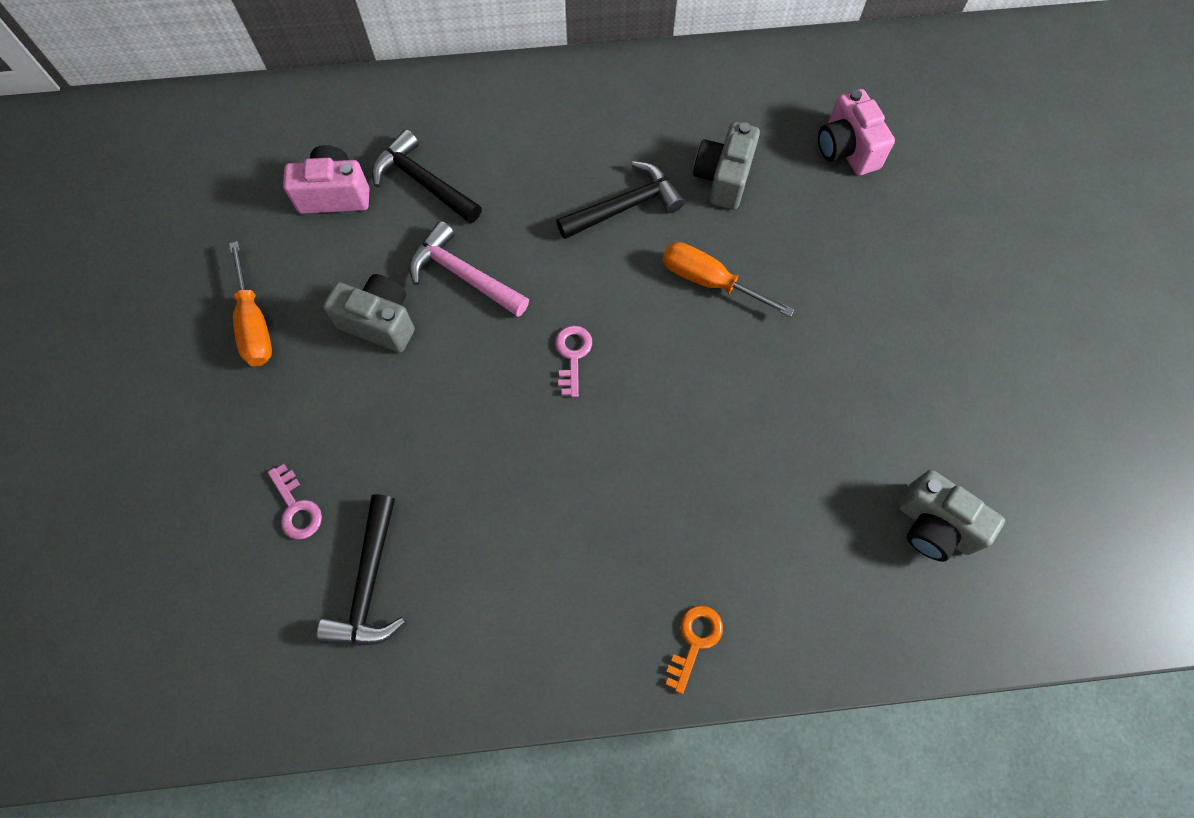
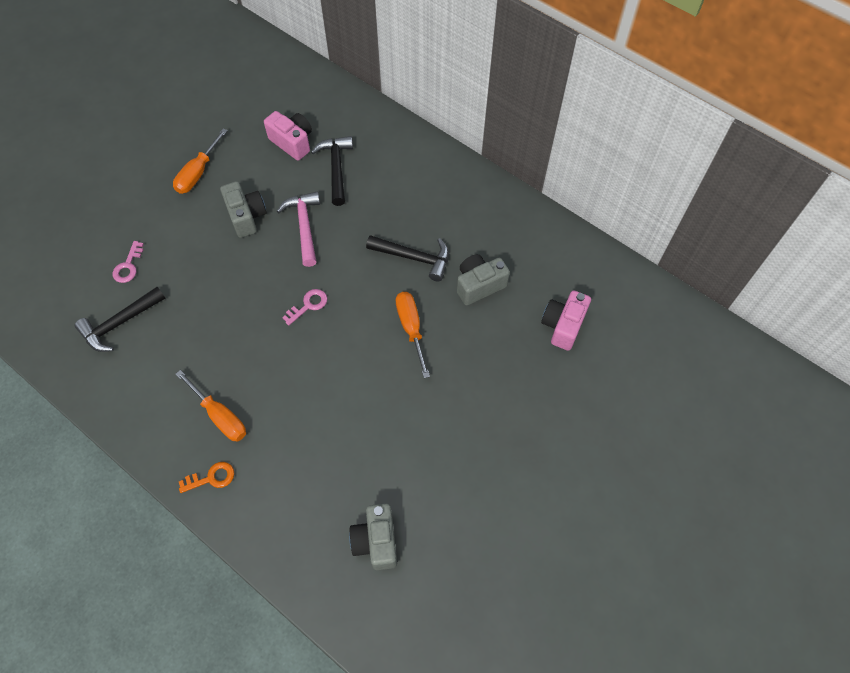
camera: 45 degrees right, 5 degrees down
(620, 566) = (219, 415): none -> orange screwdriver

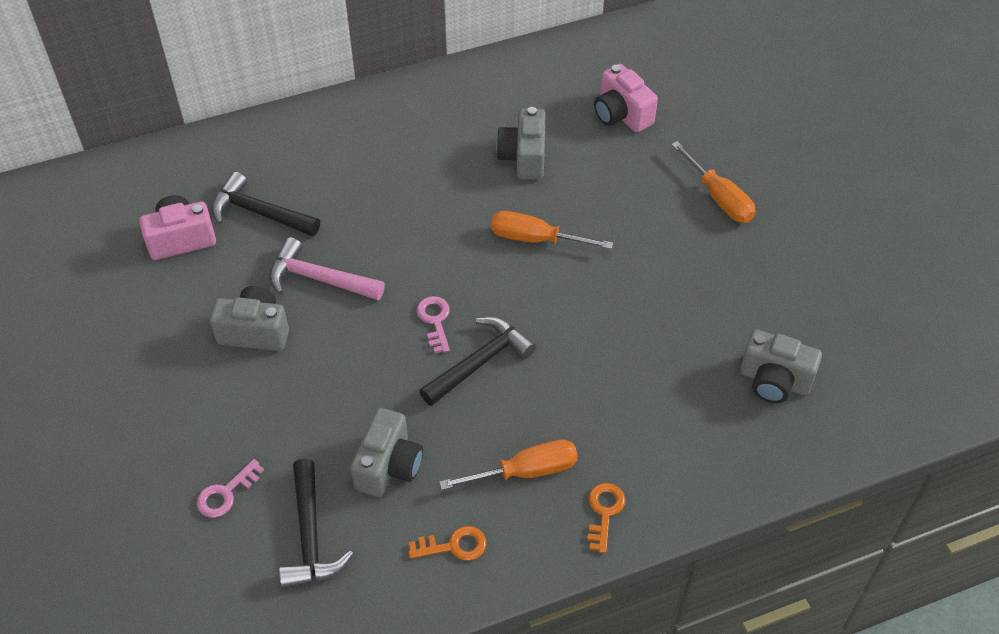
camera: 60 degrees left, 10 degrees down
(128, 266) = (225, 494): pink key -> pink key turned 90 degrees clockwise
(147, 402) = (454, 545): none -> orange key
(186, 338) = (388, 466): none -> grey camera
(198, 172) = (139, 357): orange screwdriver -> orange screwdriver (718, 197)
(414, 258) = (445, 196): black hammer -> black hammer (480, 362)

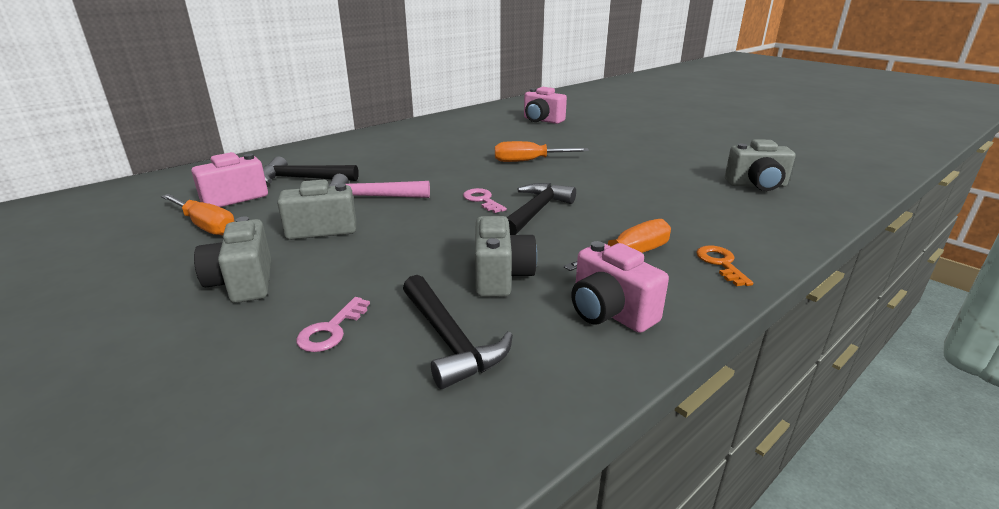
camera: 20 degrees left, 25 degrees down
(454, 545) = (610, 312): orange key -> pink camera
(523, 157) = (493, 138): grey camera -> grey camera (243, 283)
(718, 197) = (631, 135): orange screwdriver -> orange screwdriver (205, 226)

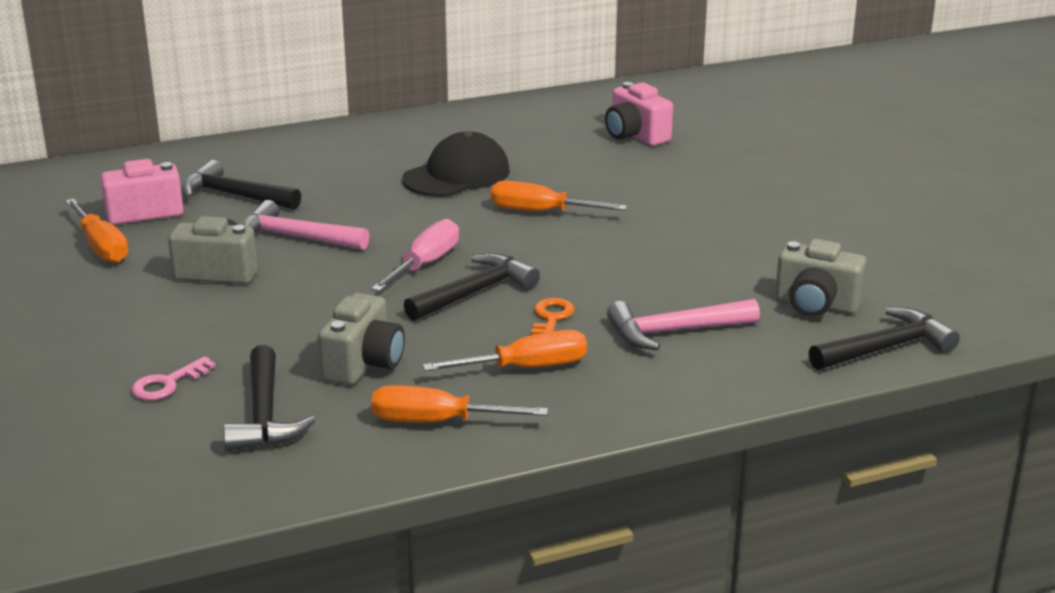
camera: 20 degrees right, 0 degrees up
(243, 283) = (112, 321): grey camera -> none
(454, 149) = (457, 175): none -> black cap
(482, 200) = (424, 264): pink key -> pink screwdriver
(610, 312) = (438, 422): pink camera -> orange screwdriver
(697, 214) = (674, 331): none -> pink hammer
(720, 263) = (619, 397): orange key -> orange key (551, 318)
(832, 202) = (886, 348): none -> black hammer

